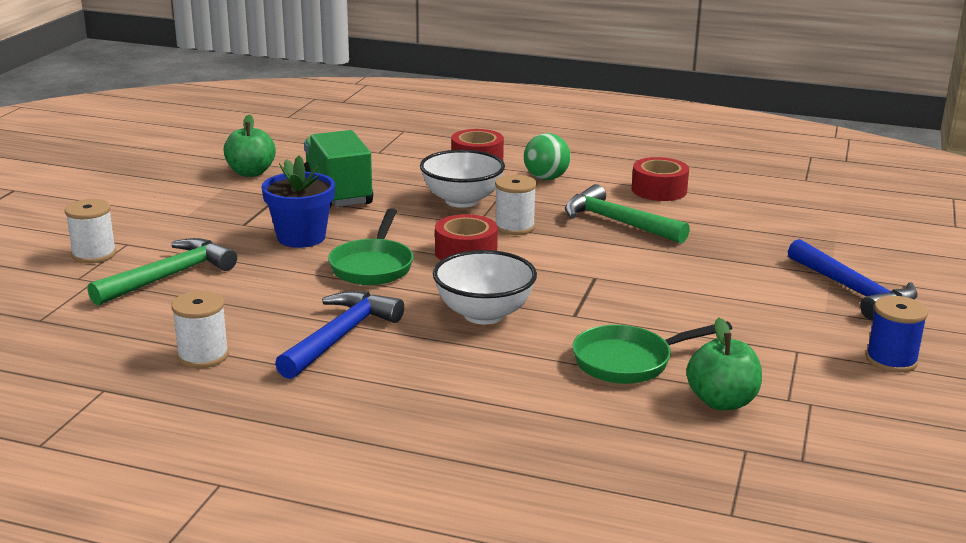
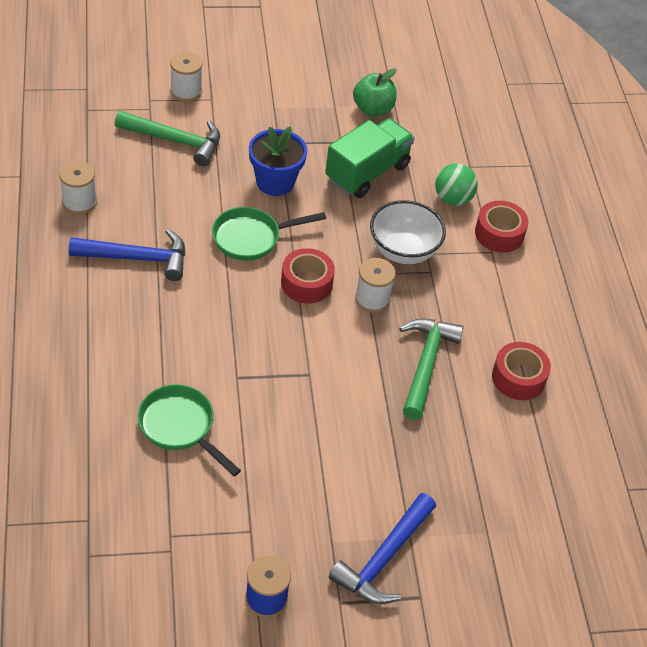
camera: 60 degrees right, 25 degrees up
(484, 314) = (209, 324): white bowl -> none
(546, 178) = (490, 291): green ball -> green ball (453, 199)
(721, 401) = (147, 494): green apple -> none

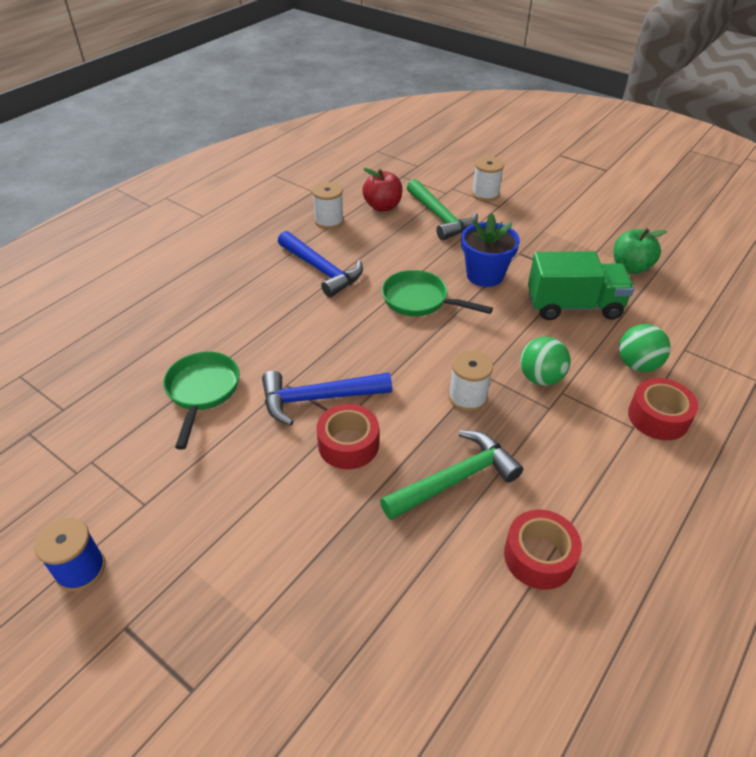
camera: 50 degrees right, 5 degrees down
(110, 157) = (382, 206): none -> red apple
(306, 283) = (425, 353): red tape -> red tape (348, 444)
(384, 559) = (208, 622): blue hammer -> blue hammer (317, 399)
(403, 251) = (540, 378): white bowl -> green ball

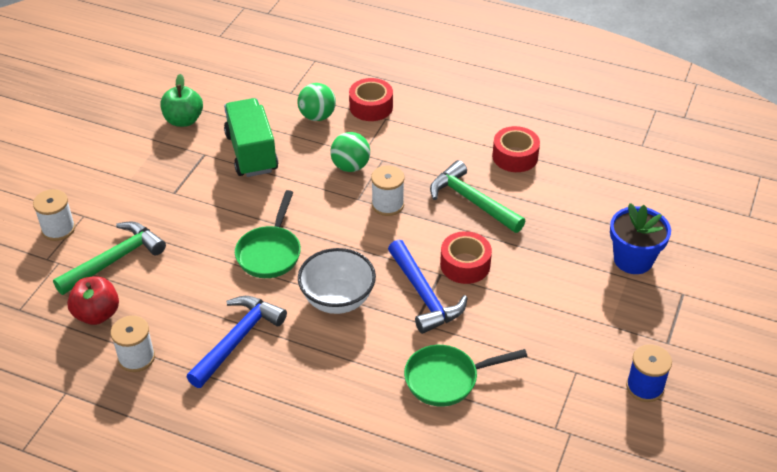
camera: 105 degrees left, 0 degrees up
(340, 335) = (337, 299): none -> white bowl
(485, 275) = (218, 213): blue flower pot -> blue flower pot (633, 260)

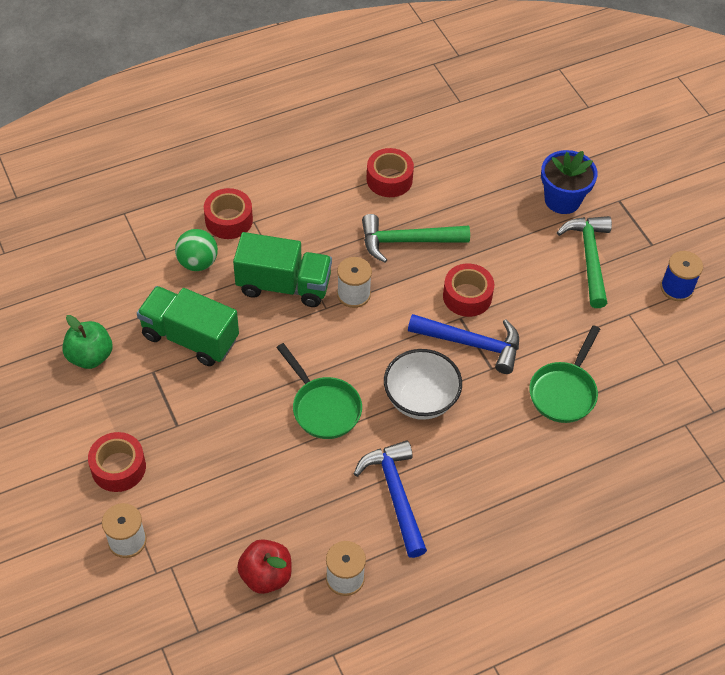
camera: 50 degrees left, 10 degrees up
(111, 188) = (118, 467): none -> red tape
(115, 259) = (213, 521): green hammer -> green hammer (589, 257)
(350, 166) = (284, 285): green ball -> green truck

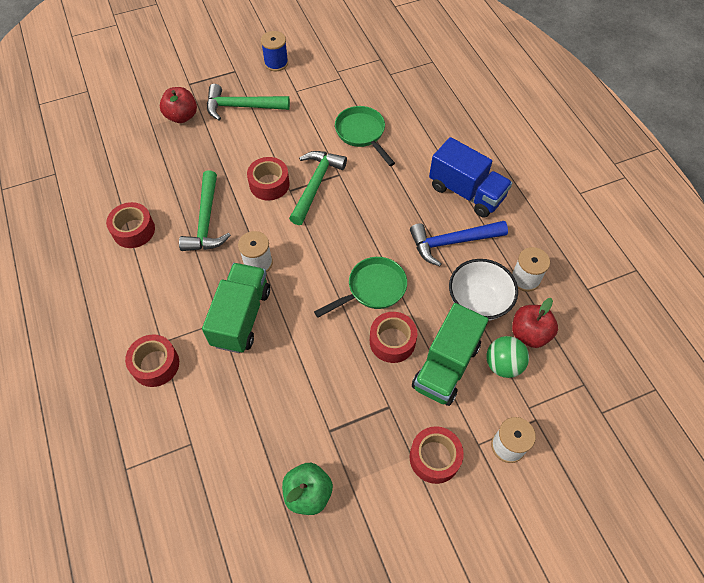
camera: 85 degrees left, 5 degrees up
(190, 338) = (293, 397): green truck -> green truck (446, 366)
(198, 262) = (204, 392): green ball -> green ball (503, 364)
(255, 428) = (392, 341): none -> red tape
(420, 400) = (367, 221): white bowl -> white bowl (478, 302)
(472, 344) = (315, 184): blue hammer -> green hammer
(478, 515) = (466, 192): none -> blue truck
(562, 200) = (182, 116): blue flower pot -> red apple
(564, 392) = (362, 133): green pan -> green pan turned 150 degrees counterclockwise

